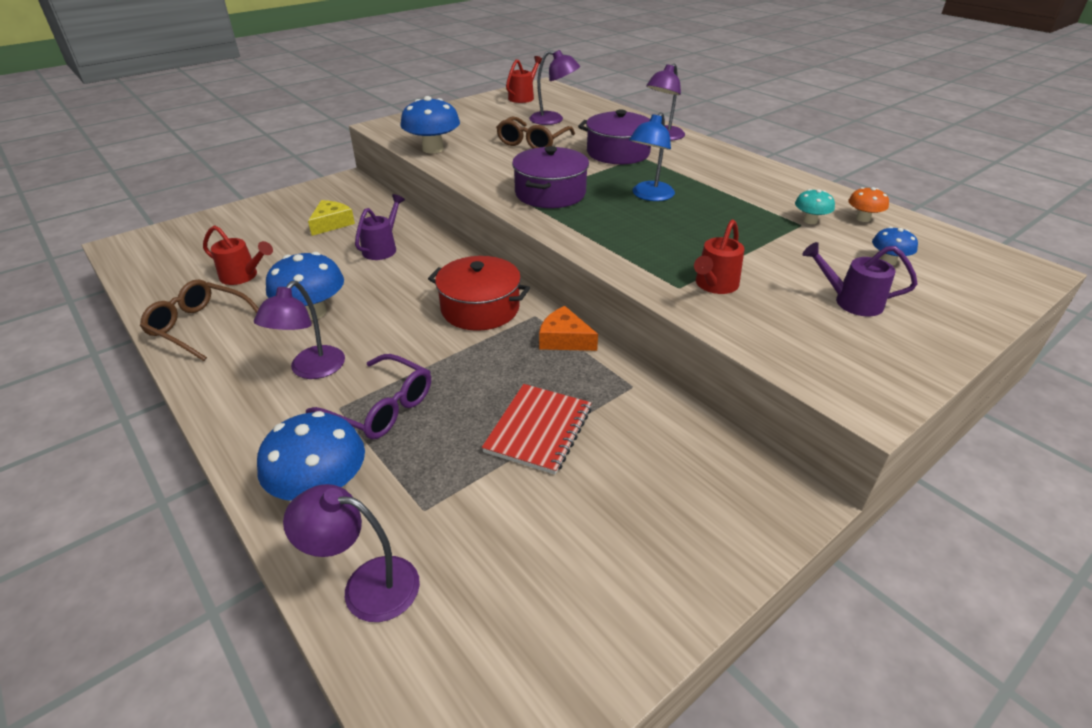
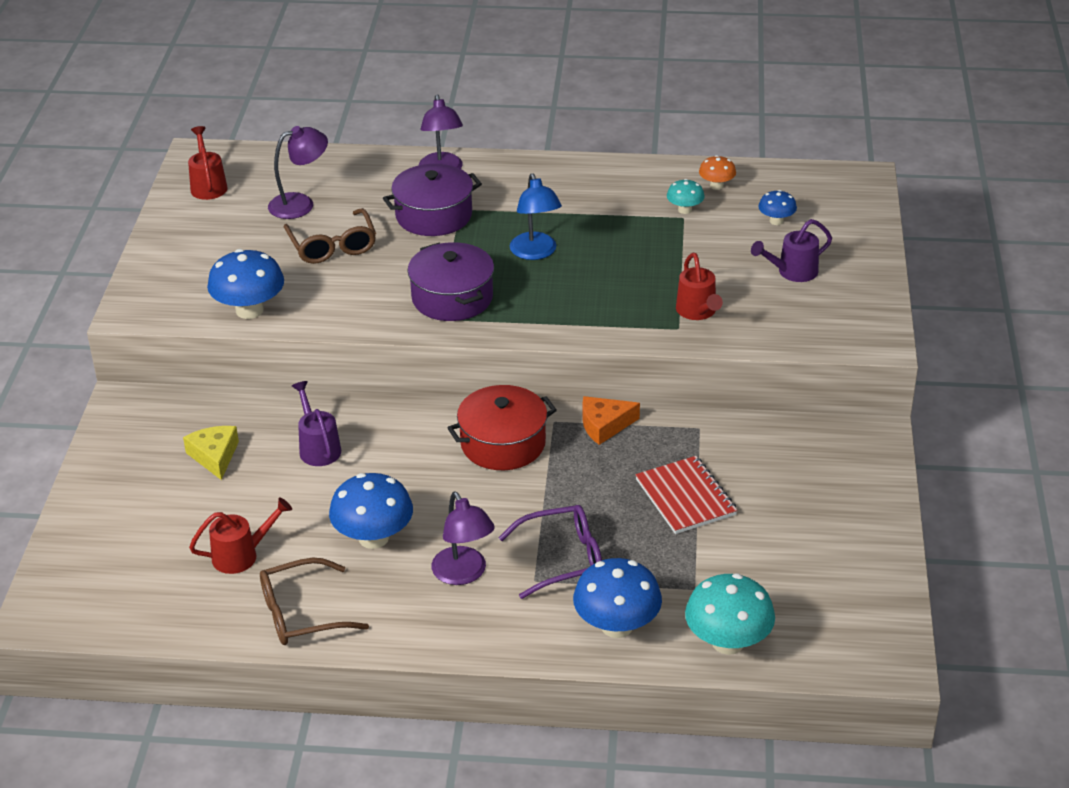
camera: 45 degrees left, 0 degrees up
(366, 585) = (728, 642): purple lamp -> turquoise mushroom

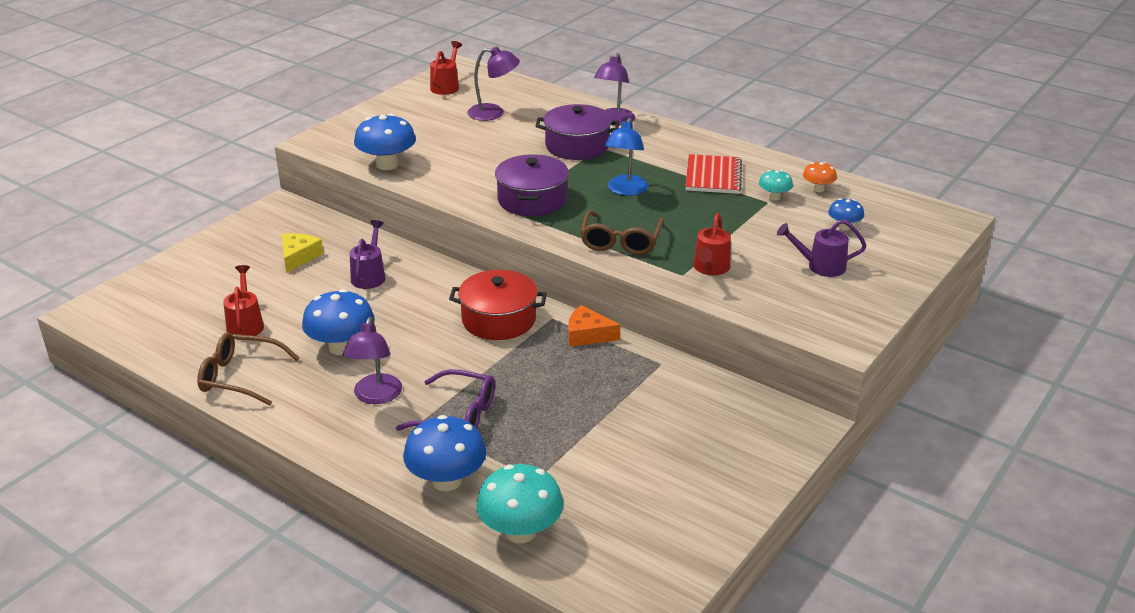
camera: 30 degrees right, 5 degrees down
(242, 555) = (245, 324): red watering can -> red watering can turned 105 degrees counterclockwise
(332, 246) = (486, 143): brown glasses -> brown glasses (621, 241)
(685, 497) = (598, 409): red notebook -> red notebook (713, 176)

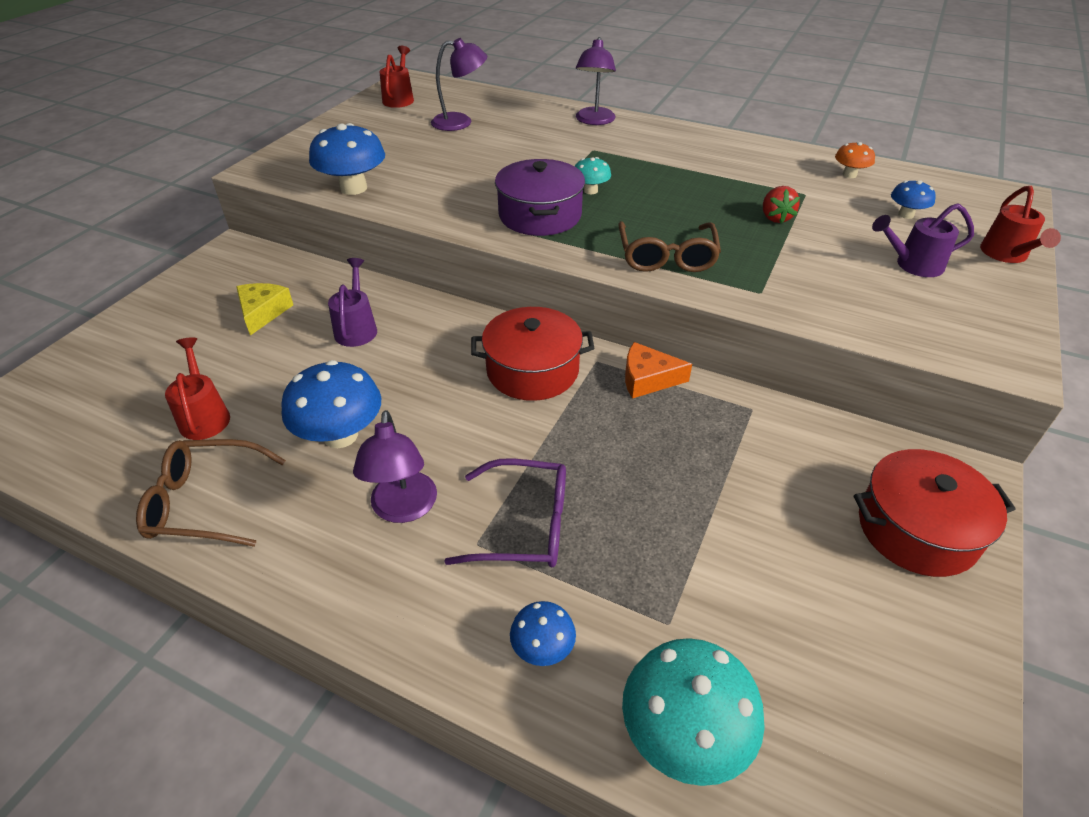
camera: 10 degrees left, 10 degrees up
(446, 480) = (542, 648): blue mushroom -> blue mushroom, size x0.53
(577, 146) = (566, 150): purple pot -> none
(625, 190) = (642, 194): blue lamp -> none
(710, 268) = (789, 281): red watering can -> red watering can (1006, 255)
(713, 176) = (730, 171): red notebook -> none
(728, 219) = (775, 218): none -> red strawberry
(742, 450) = (917, 529): none -> red pot
(774, 197) = (809, 188): turquoise mushroom -> turquoise mushroom (590, 190)

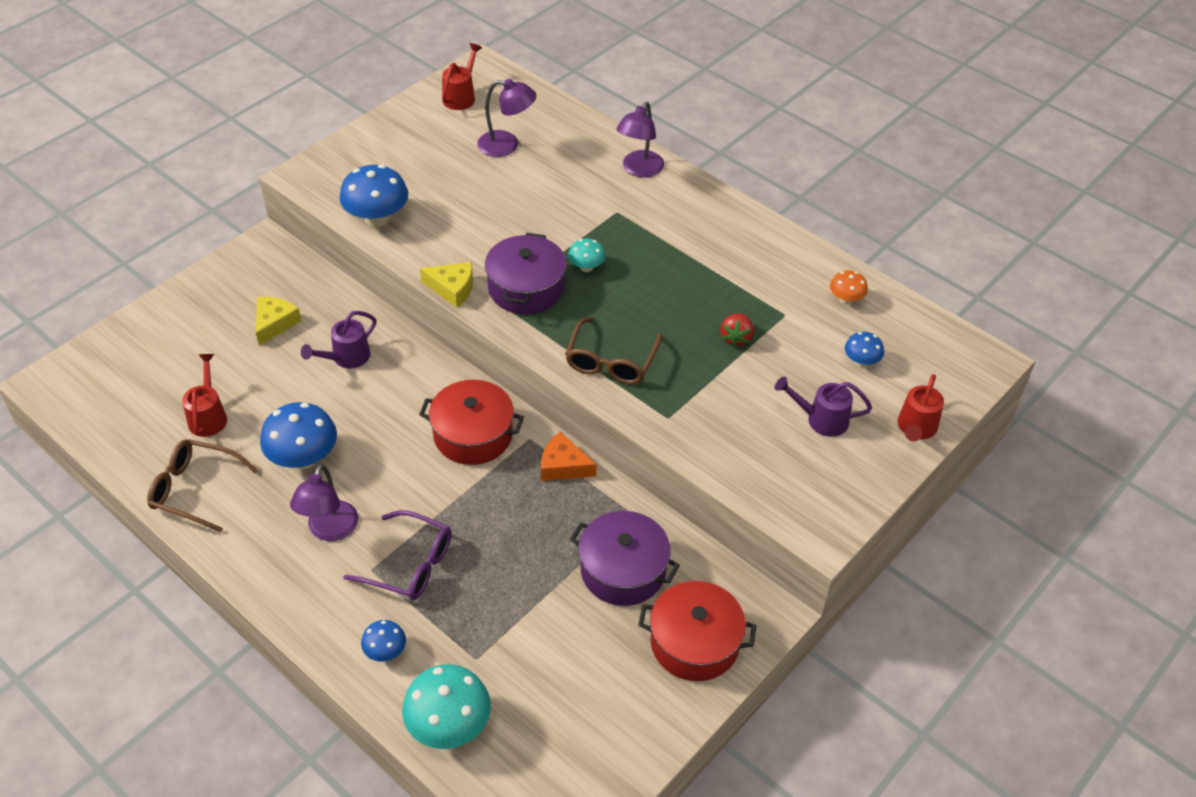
camera: 15 degrees right, 5 degrees up
(357, 328) = (346, 358): purple watering can -> purple watering can turned 150 degrees counterclockwise
(462, 228) = (452, 288): none -> yellow cheese
(780, 469) = (623, 570): none -> purple pot

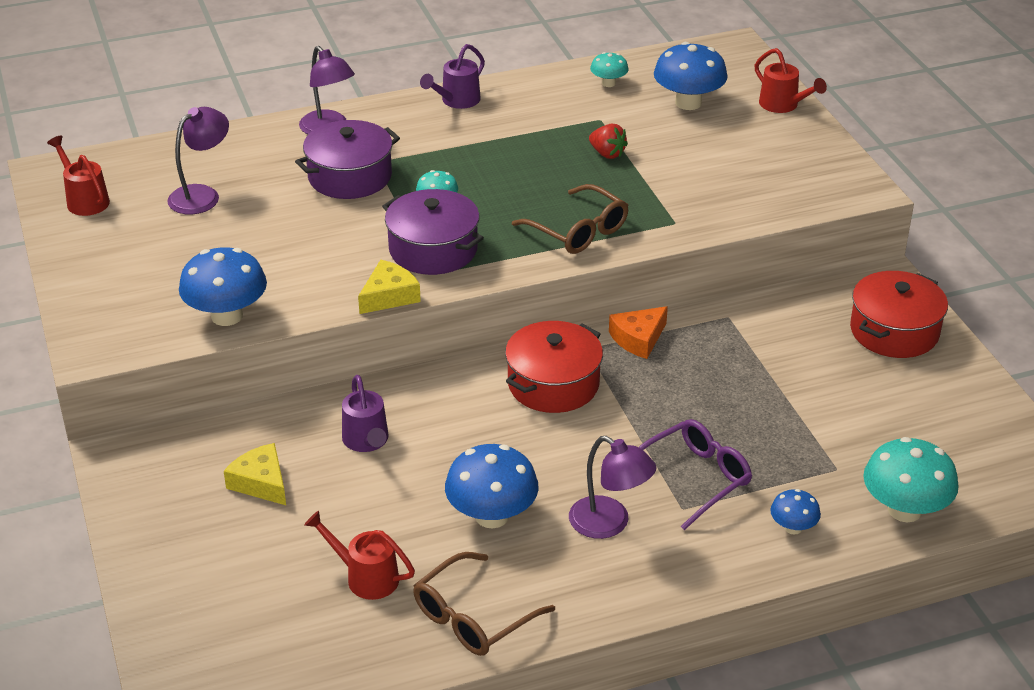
camera: 60 degrees left, 10 degrees down
(623, 570) = (789, 344): purple pot -> purple pot (350, 176)
(821, 419) = (739, 145): purple watering can -> purple watering can (456, 101)
(846, 299) = (608, 83): orange mushroom -> turquoise mushroom
(861, 361) = (688, 103): blue mushroom -> blue mushroom, size x1.88

